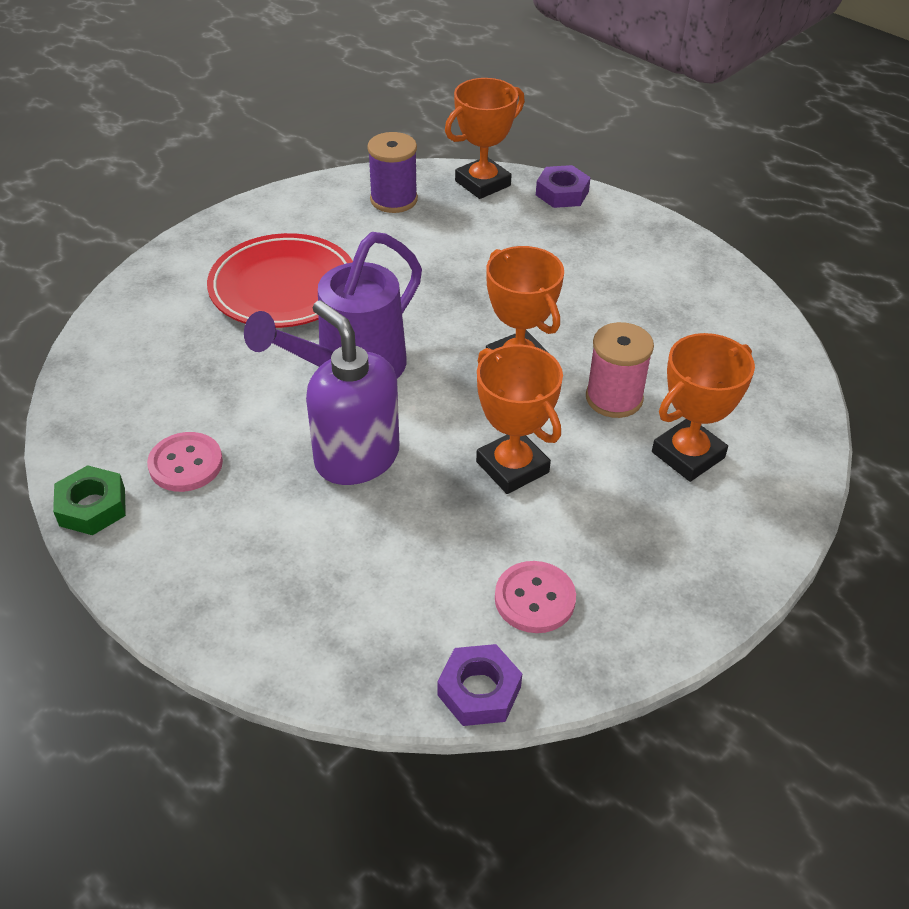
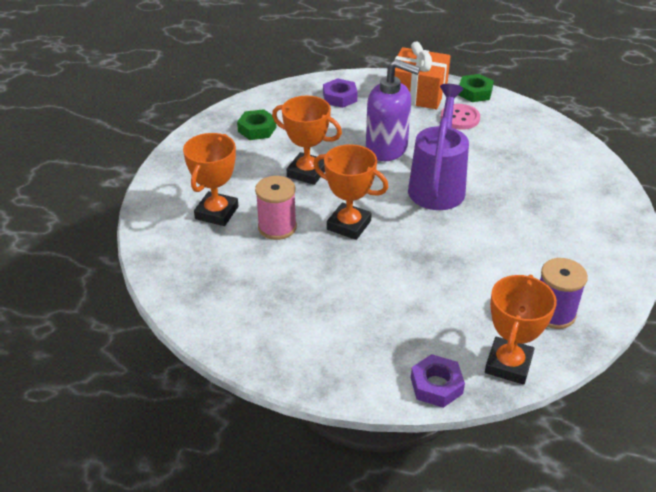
camera: 150 degrees right, 5 degrees down
(184, 552) = (418, 93): none -> orange gift
(283, 287) = (534, 214): red plate -> none
(479, 691) = (258, 97): purple nut -> purple nut (340, 97)
(534, 599) = (257, 129): pink button -> green nut

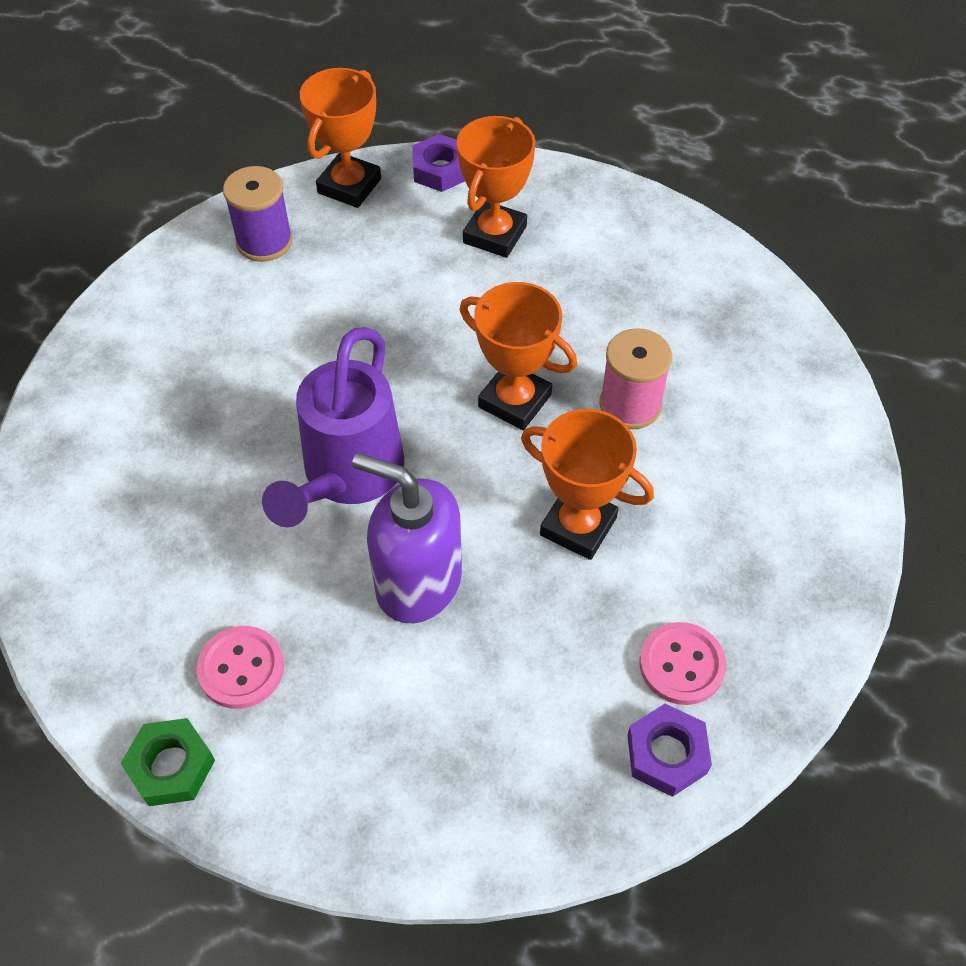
camera: 175 degrees left, 15 degrees up
(216, 213) = (733, 442): orange trophy -> orange trophy (495, 234)
(257, 129) = (681, 665): green nut -> pink button
(340, 97) = (494, 772): purple nut -> purple nut (667, 754)
(418, 93) = (306, 773): orange gift -> none

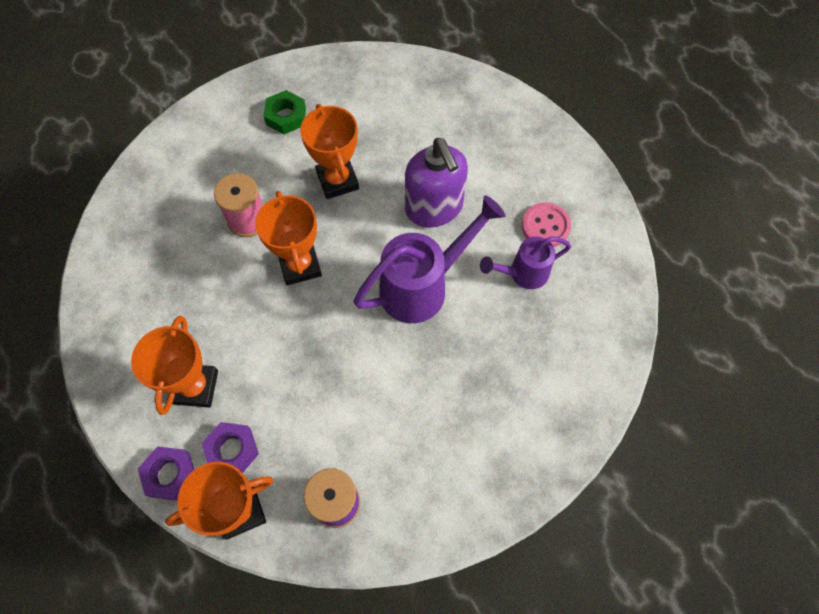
camera: 140 degrees left, 10 degrees up
(171, 766) = (604, 206): green nut -> green nut (286, 116)
(228, 580) = (523, 273): none -> purple watering can
(495, 234) = (195, 387): orange trophy -> orange trophy turned 60 degrees counterclockwise
(667, 754) = (397, 75): purple nut -> purple nut (232, 450)
(681, 665) = (357, 98): pink button -> none

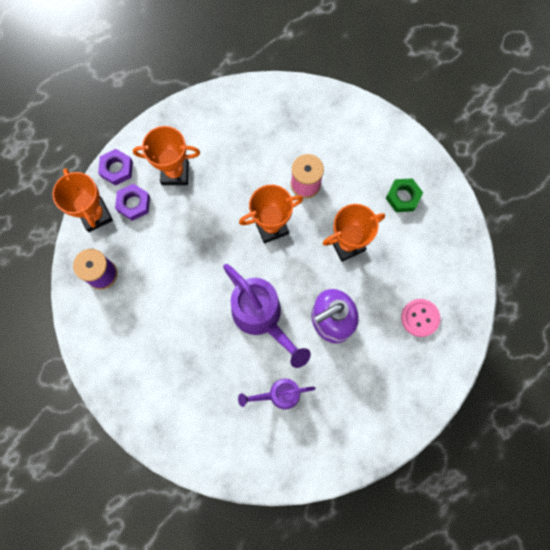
camera: 85 degrees right, 10 degrees up
(523, 273) = (279, 394): purple watering can -> purple watering can turned 75 degrees counterclockwise
(545, 226) = (323, 412): pink button -> pink button (420, 318)

